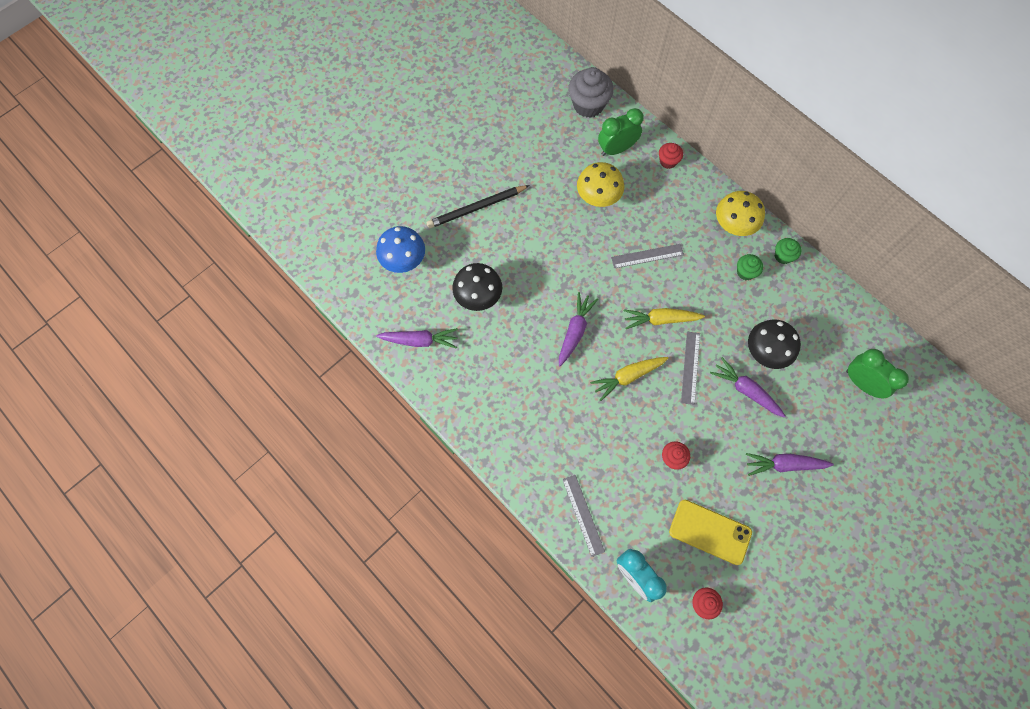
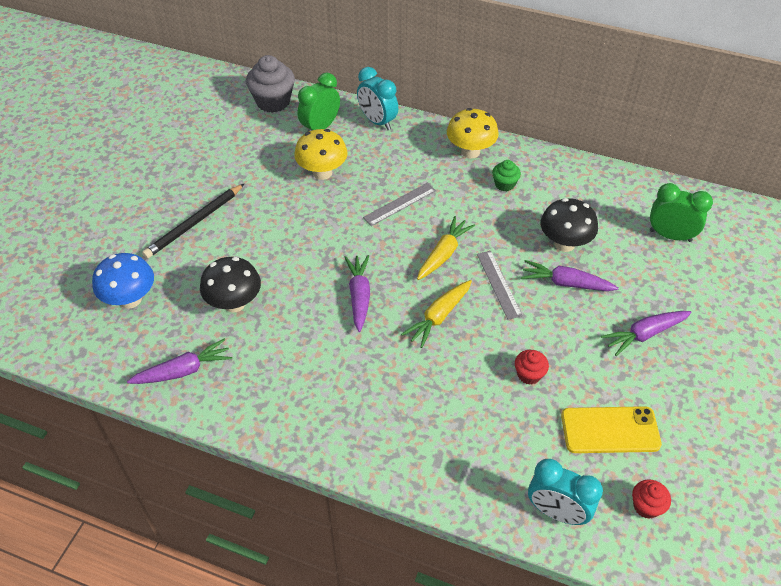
camera: 25 degrees left, 20 degrees down
(583, 515) = (463, 473): grey ruler -> none
(660, 320) = (444, 253): yellow carrot -> yellow carrot turned 150 degrees clockwise
(668, 161) = (377, 121): red cupcake -> turquoise clock
(783, 256) = (532, 160): green cupcake -> none

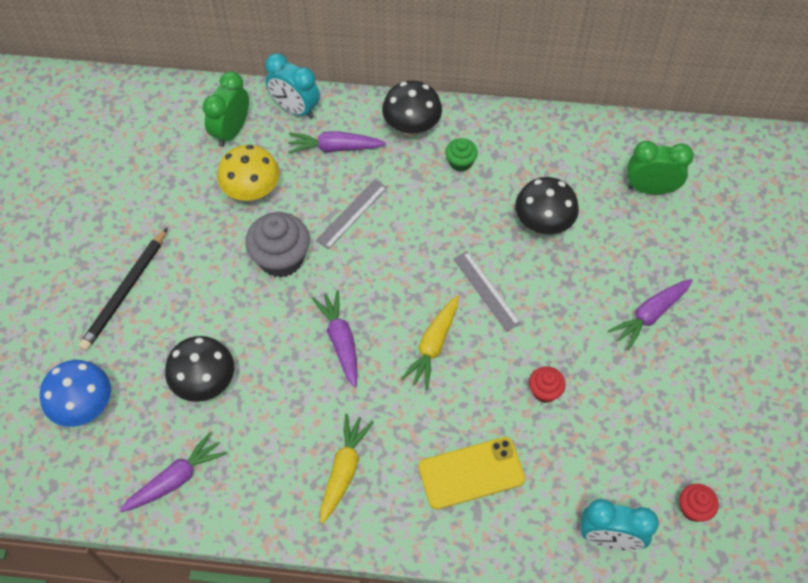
camera: 15 degrees left, 10 degrees up
(273, 102) = (164, 107): grey cupcake -> grey cupcake (281, 259)
(444, 253) = (417, 266): yellow carrot -> yellow carrot (344, 470)
(470, 152) = (411, 127): yellow mushroom -> black mushroom
(565, 283) = (555, 273): purple carrot -> purple carrot (334, 148)
(610, 430) = (640, 434): yellow phone -> yellow phone (471, 473)

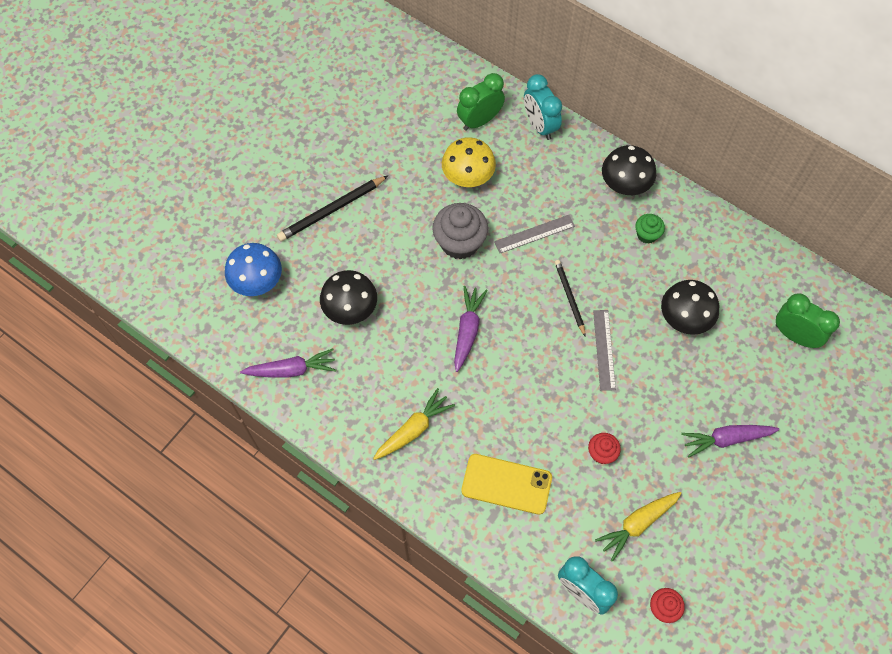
camera: 30 degrees right, 5 degrees up
(334, 148) = (552, 173): purple carrot -> none
(422, 258) = (569, 297): none -> black pencil
(433, 346) = (535, 371): yellow carrot -> yellow carrot (637, 524)

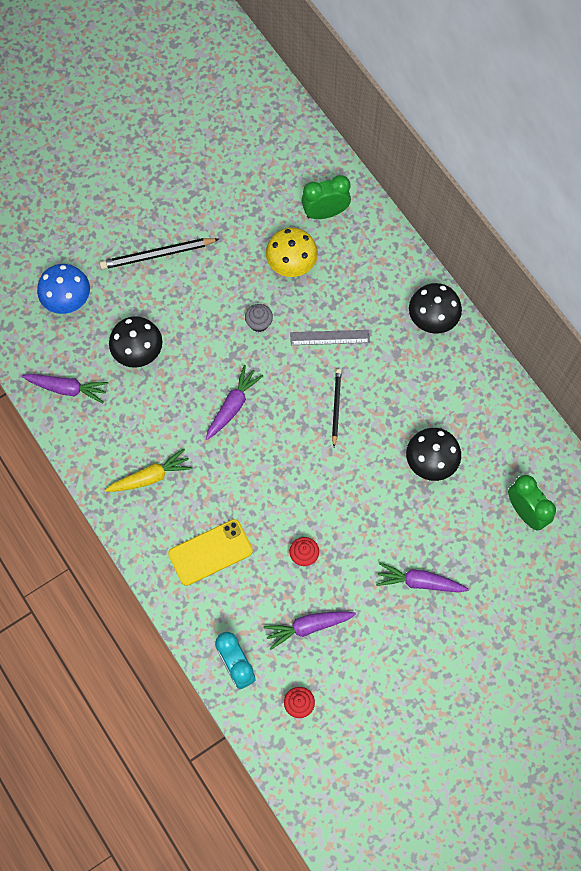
camera: 20 degrees right, 5 degrees up
(459, 243) = (259, 323): grey cupcake -> grey cupcake, size x0.54
(506, 484) = (210, 552): yellow phone -> yellow phone turned 60 degrees counterclockwise
(539, 126) = (379, 235): turquoise clock -> none
(604, 349) = (346, 465): grey ruler -> none
(637, 524) = (308, 627): yellow carrot -> purple carrot
(647, 234) = (432, 372): green cupcake -> none

